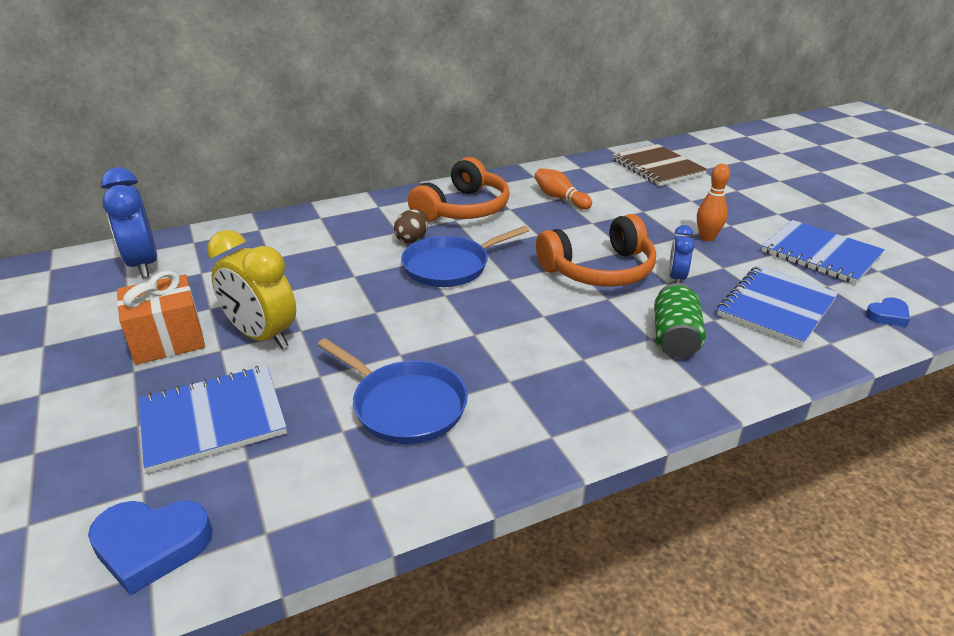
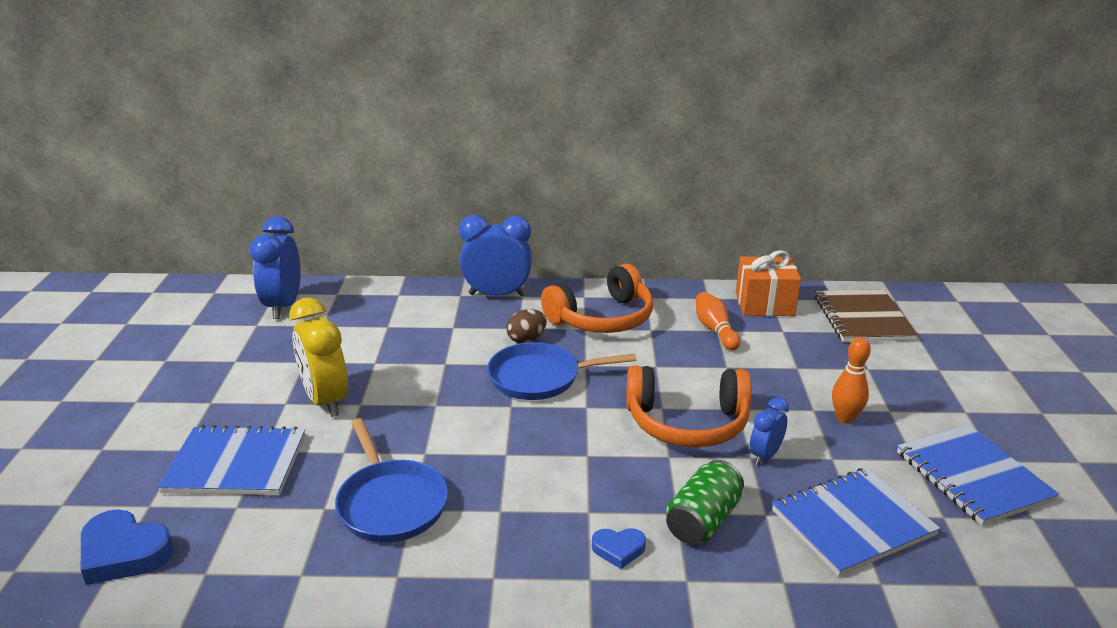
camera: 25 degrees right, 5 degrees down
(168, 339) = (253, 382): orange gift -> orange gift (764, 304)
(355, 210) = (497, 295): none -> blue clock
(887, 315) = (988, 575): blue heart -> blue heart (618, 549)

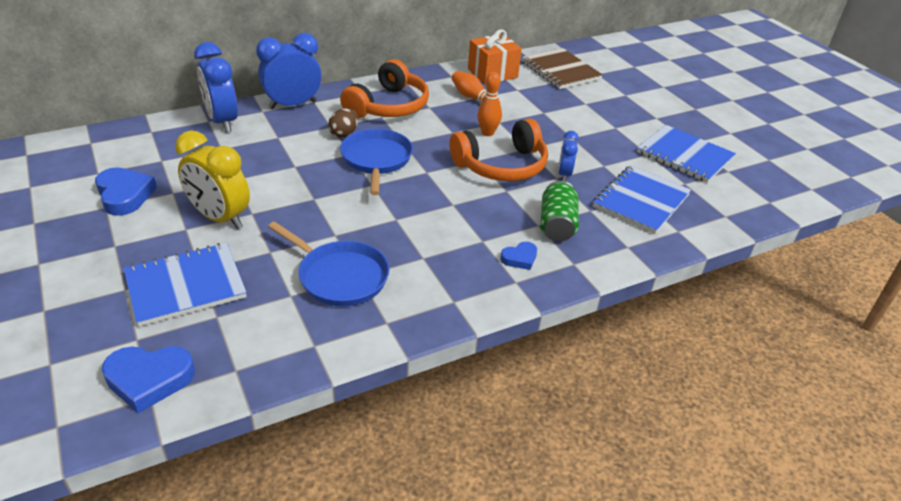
camera: 30 degrees left, 10 degrees up
(261, 353) = (124, 195): none -> blue heart
(283, 306) = (109, 152): blue clock -> blue clock (222, 122)
(539, 378) = (376, 160): blue pan -> blue pan turned 120 degrees clockwise
(845, 418) = (594, 138): orange bowling pin -> orange bowling pin (487, 133)

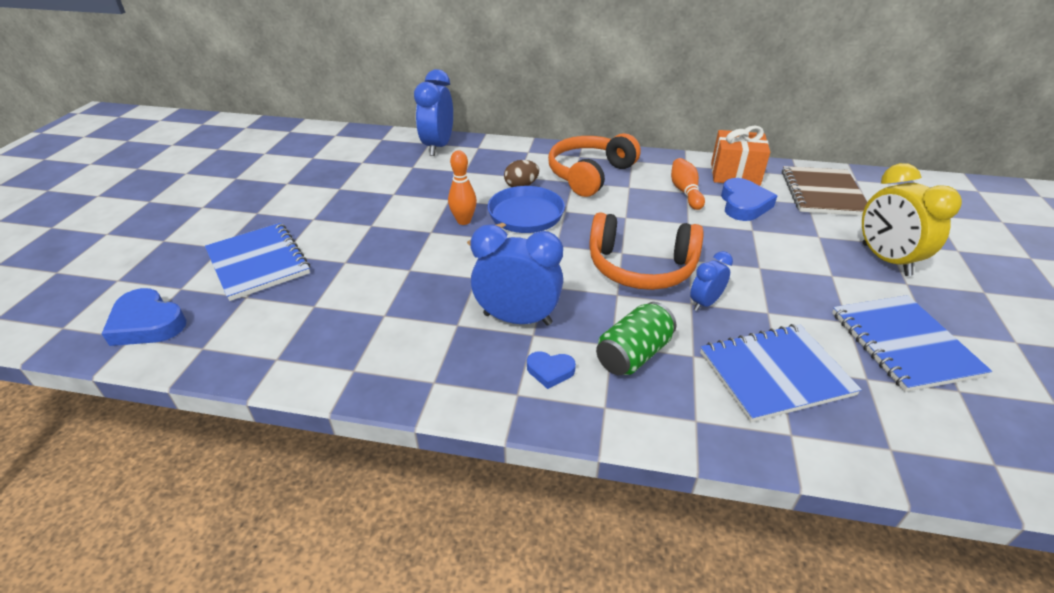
camera: 40 degrees right, 0 degrees up
(124, 195) = (308, 179): blue heart -> blue heart (743, 204)
(185, 286) = (258, 263): blue notebook -> blue notebook turned 45 degrees clockwise
(220, 218) = (345, 220): yellow clock -> yellow clock (885, 260)
(293, 105) = (507, 149): blue clock -> blue clock (517, 319)
(340, 276) = (368, 308): blue pan -> none
(388, 106) = (590, 174): orange headphones -> orange headphones turned 150 degrees clockwise
(487, 133) = (662, 230): orange bowling pin -> orange bowling pin (464, 221)

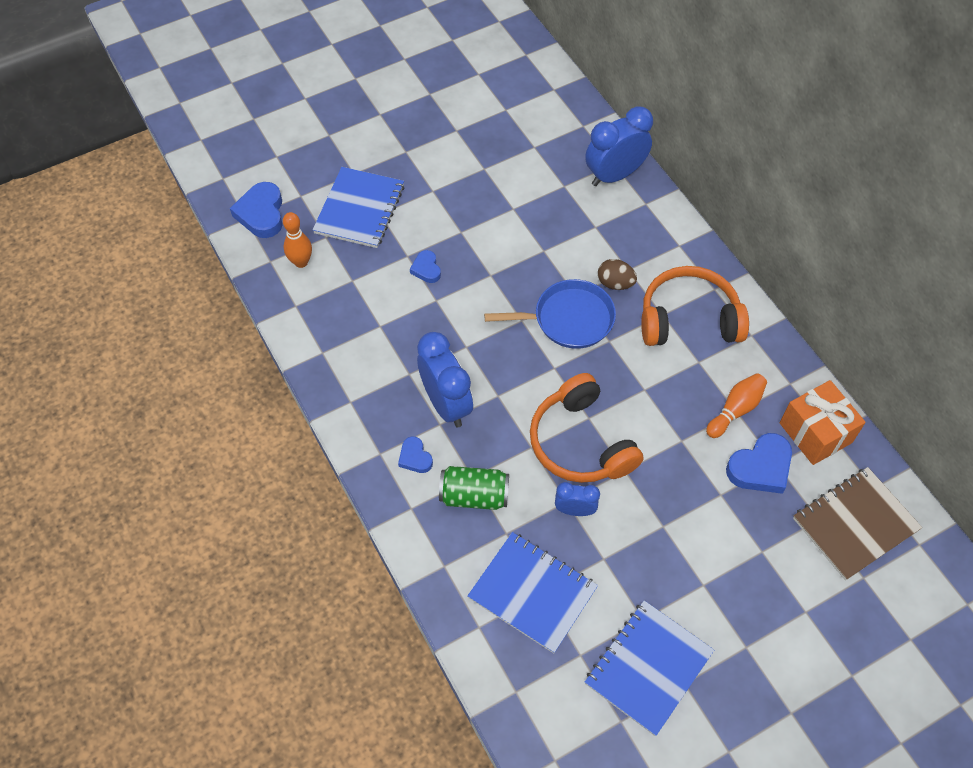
camera: 50 degrees right, 20 degrees up
(373, 259) = (426, 269): none -> blue heart
(464, 221) = (524, 284): orange bowling pin -> orange bowling pin (301, 262)
(885, 260) = (771, 618): yellow clock -> none

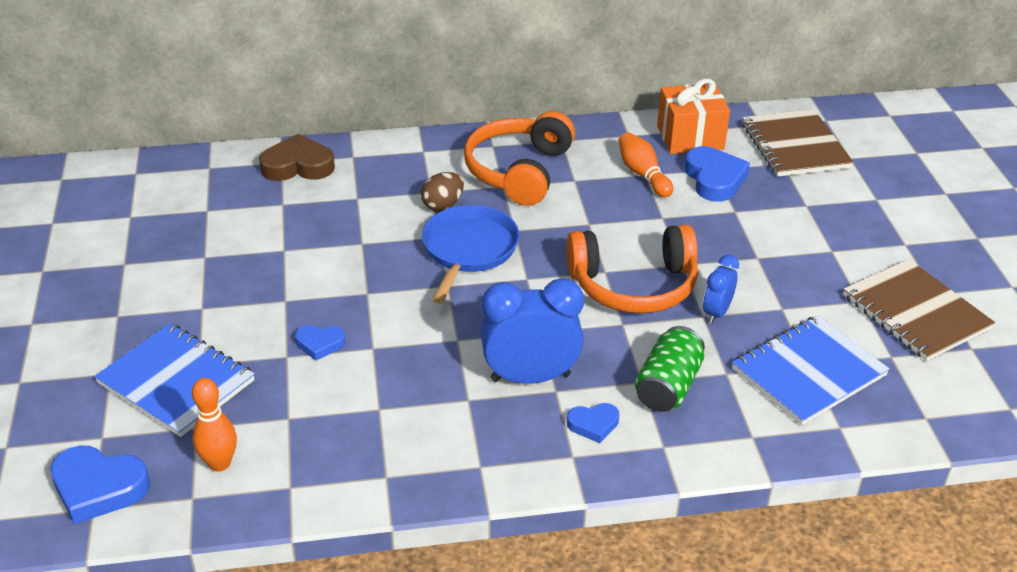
camera: 70 degrees left, 20 degrees down
(614, 175) = (298, 165): blue clock -> brown heart
(648, 668) = (916, 312): blue notebook -> brown notebook

